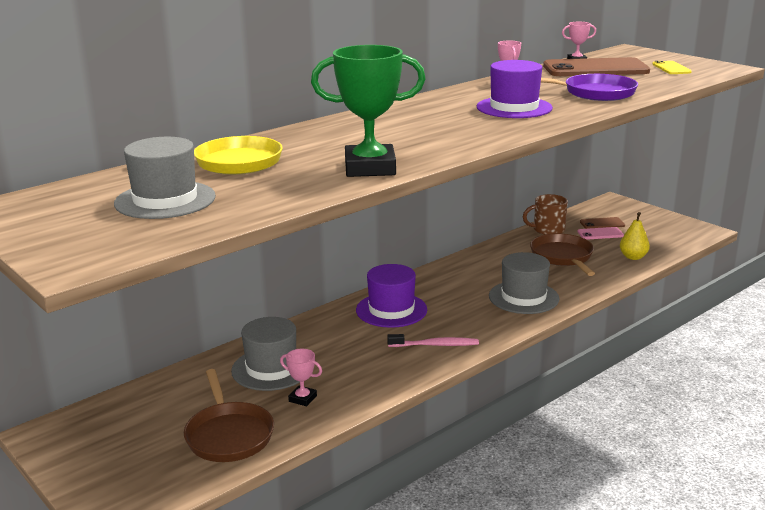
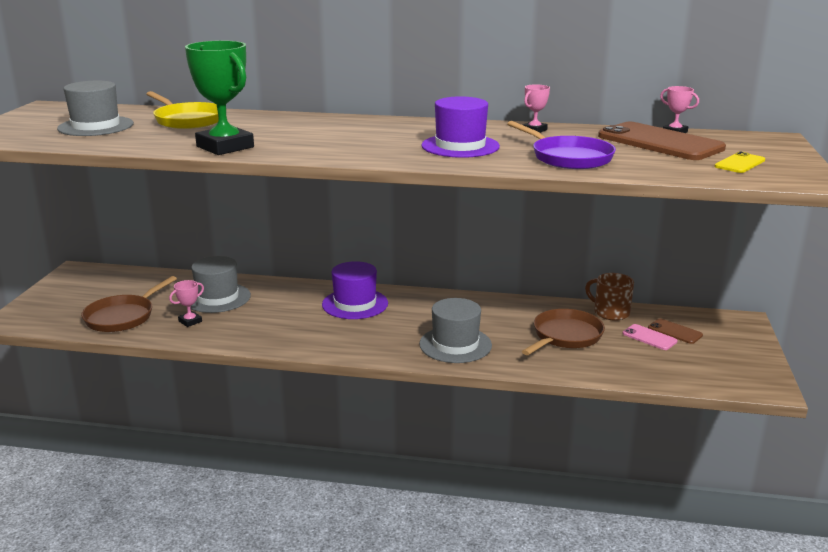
camera: 50 degrees right, 0 degrees up
(302, 398) = (190, 321): pink trophy -> pink trophy turned 60 degrees clockwise
(435, 345) = (322, 338): pink toothbrush -> none
(633, 257) = (626, 368): yellow pear -> none

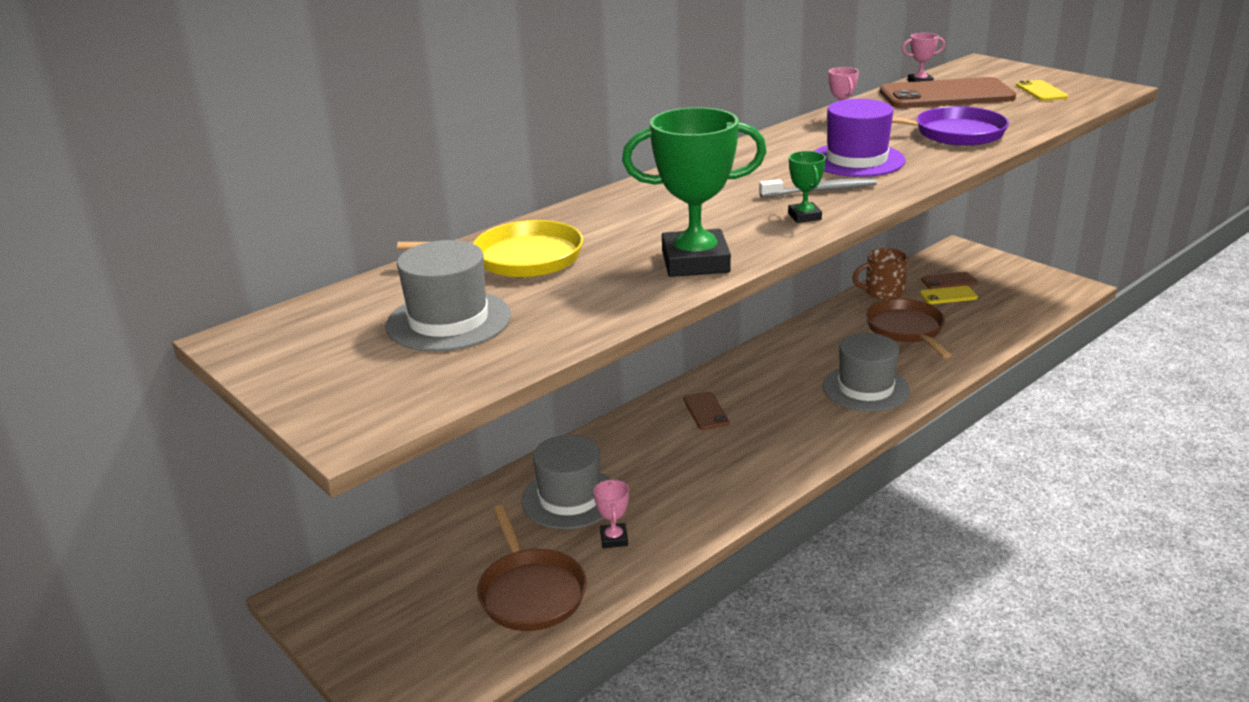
camera: 50 degrees left, 5 degrees up
(332, 153) = (804, 216): none -> green trophy
(355, 304) = (705, 411): purple hat -> brown phone
(384, 149) = (821, 191): none -> grey toothbrush
(649, 337) = (948, 295): pink phone -> yellow phone

